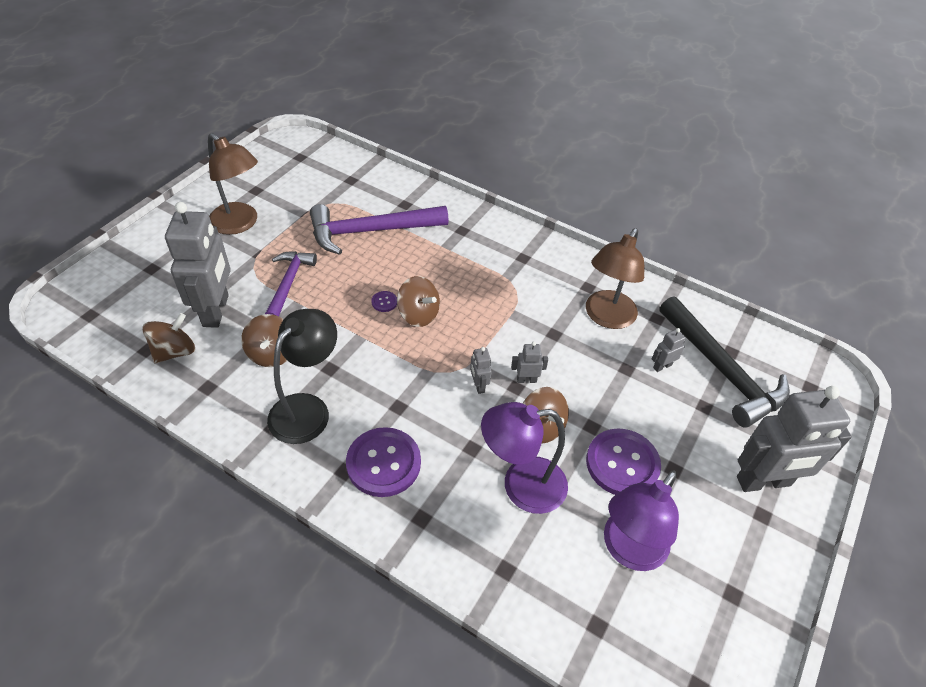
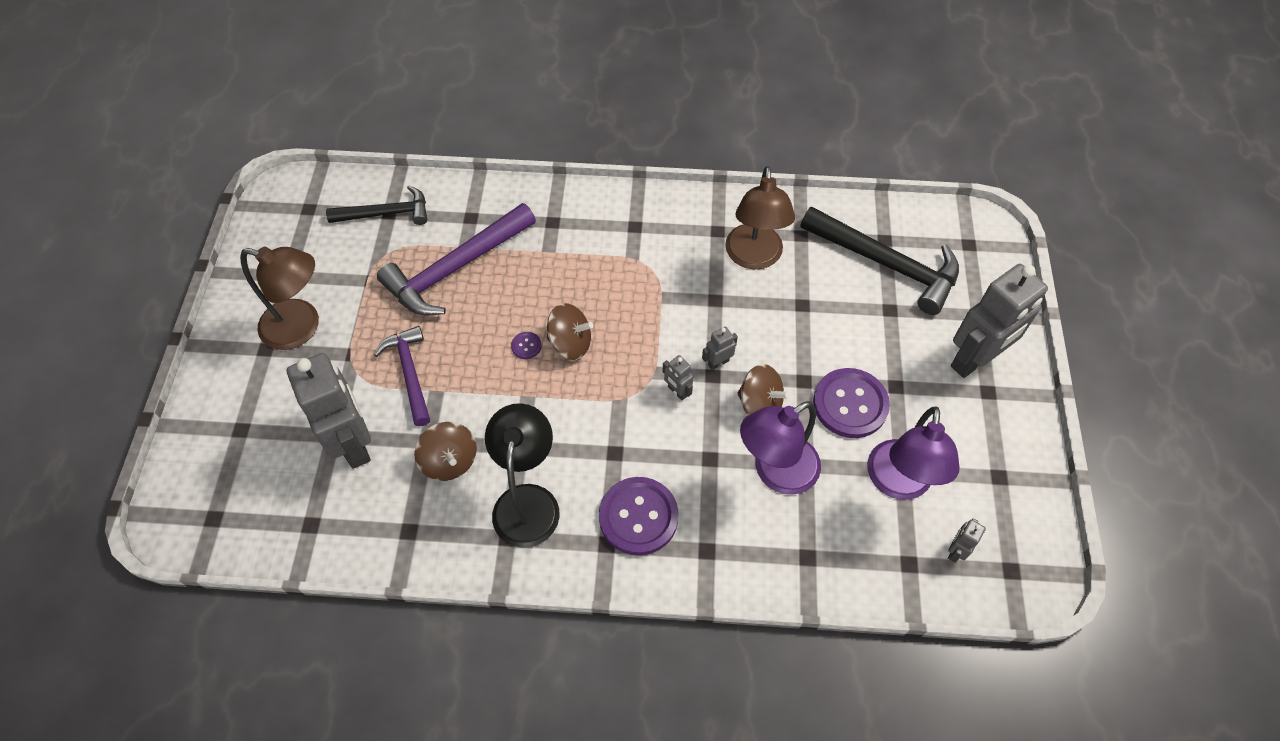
camera: 25 degrees left, 10 degrees up
(174, 351) = (343, 511): brown spinning top -> none
(348, 179) = (386, 213): none -> black hammer
(662, 366) = (832, 286): grey robot -> grey robot (955, 551)

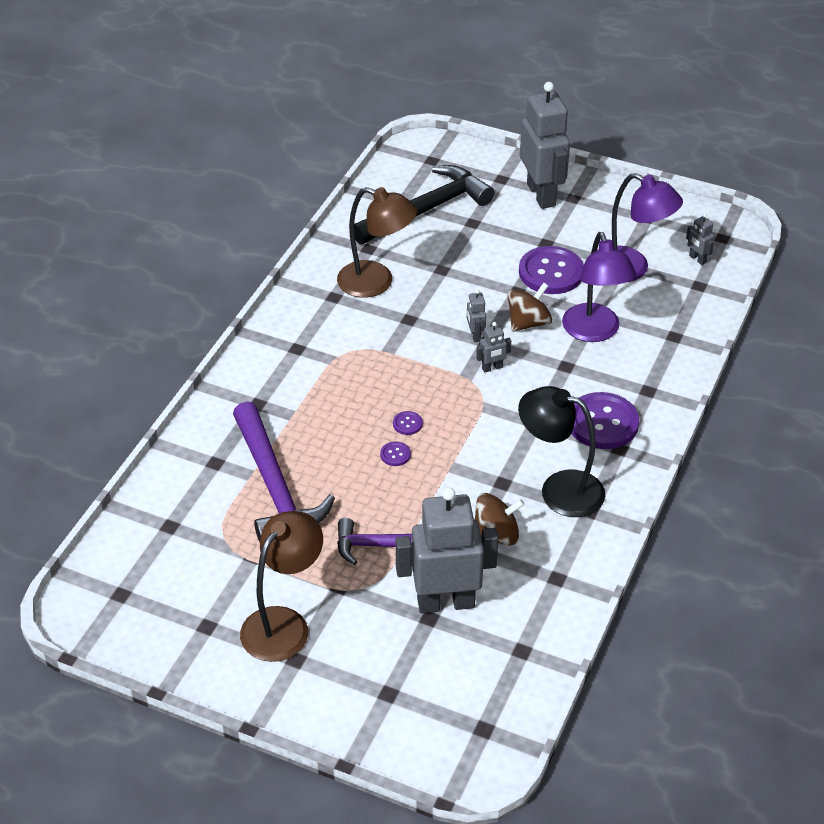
camera: 70 degrees left, 15 degrees down
(386, 213) = (169, 528): black hammer -> none
(570, 343) = (407, 424): brown spinning top -> purple button

